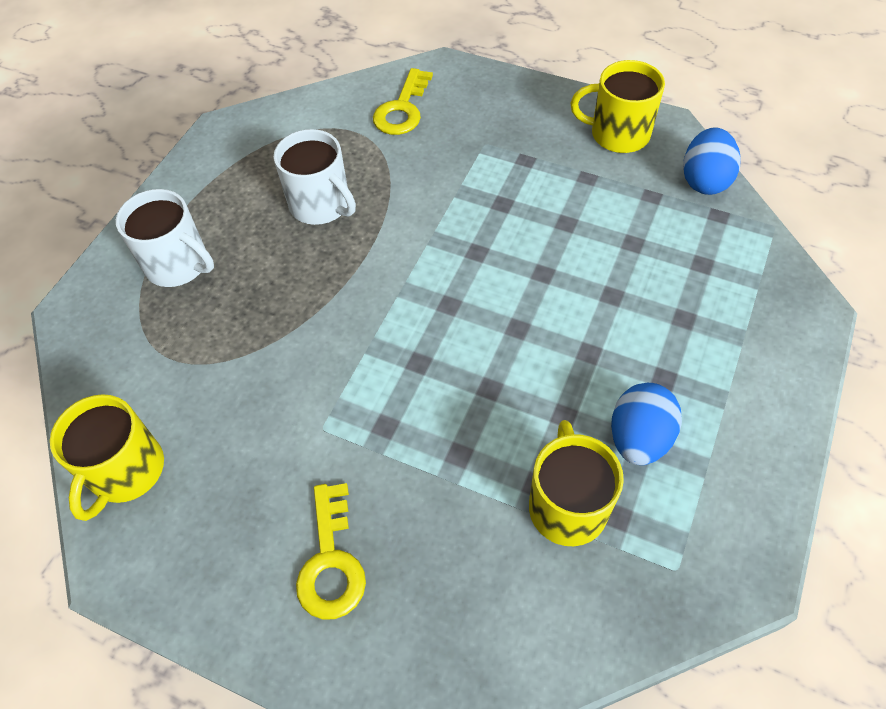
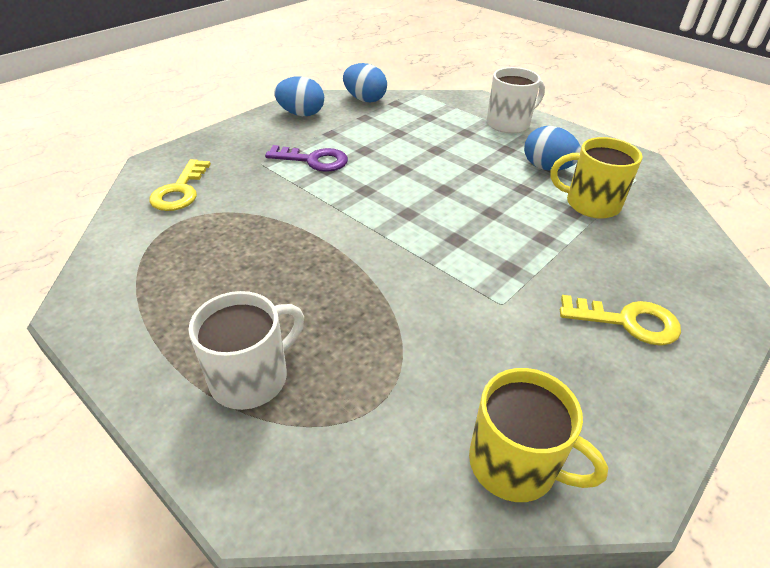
camera: 75 degrees left, 15 degrees down
(321, 205) = (252, 258): white mug -> white mug (509, 124)
(402, 109) = (180, 191): yellow key -> yellow key turned 60 degrees clockwise
(515, 185) = (313, 160): none -> purple key
(618, 134) = (301, 114): yellow mug -> blue egg

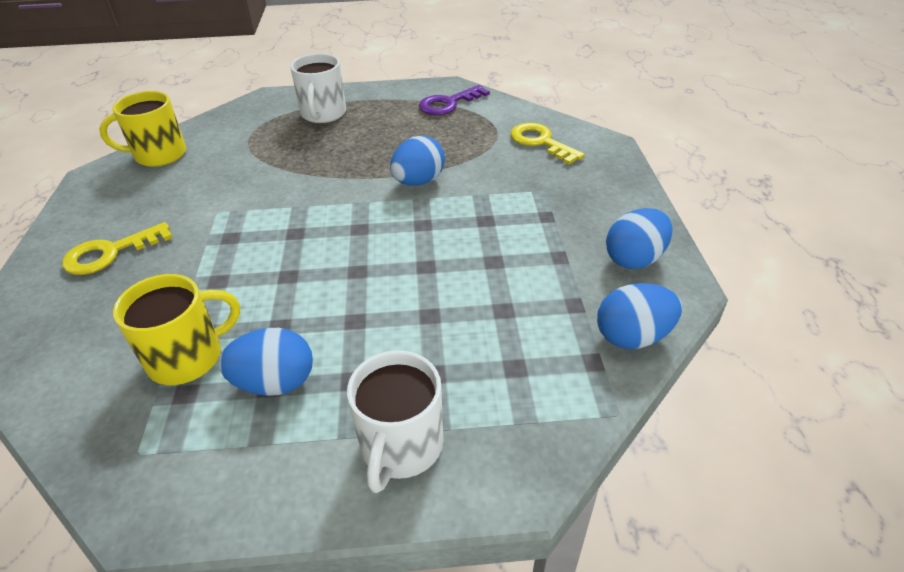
camera: 135 degrees right, 0 degrees up
(313, 160) = (512, 220): purple key -> purple key (448, 104)
(314, 220) = (418, 181): none -> blue egg

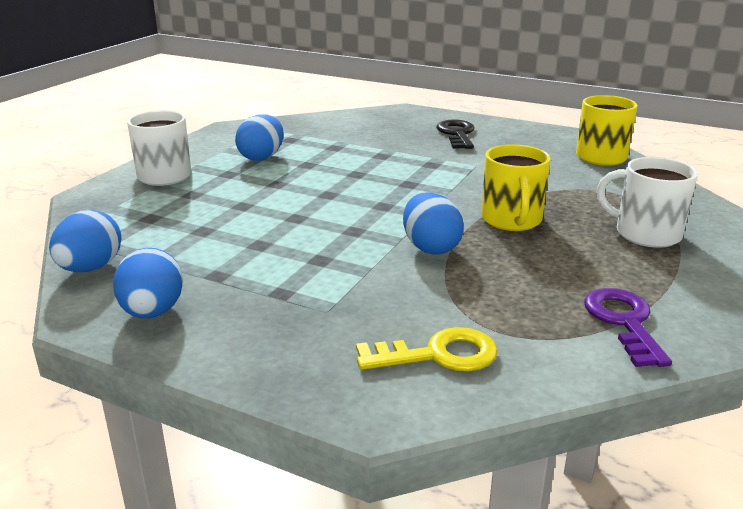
camera: 120 degrees right, 15 degrees down
(110, 253) = (457, 134): yellow key -> black key
(187, 357) = (318, 142): yellow mug -> yellow mug (511, 220)

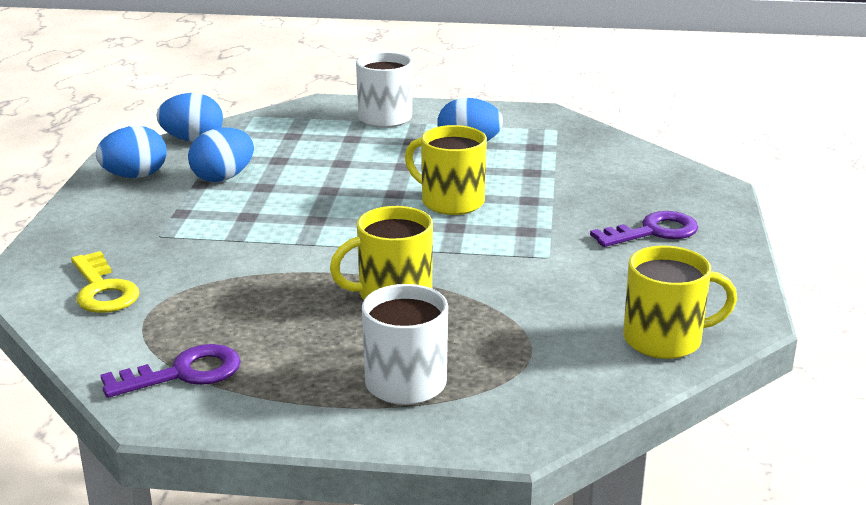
camera: 70 degrees right, 0 degrees up
(362, 178) = (451, 202): none -> yellow mug
(430, 248) = (298, 261): blue egg -> blue egg (223, 178)
(457, 134) = (653, 232): black key -> purple key

